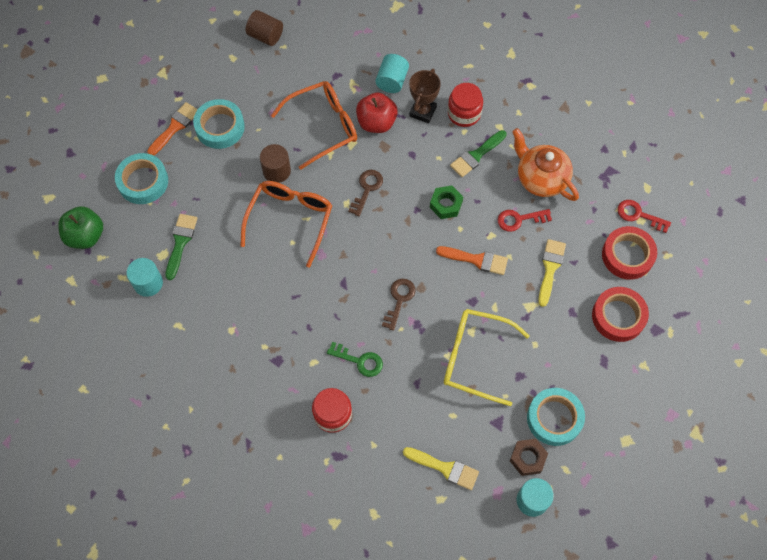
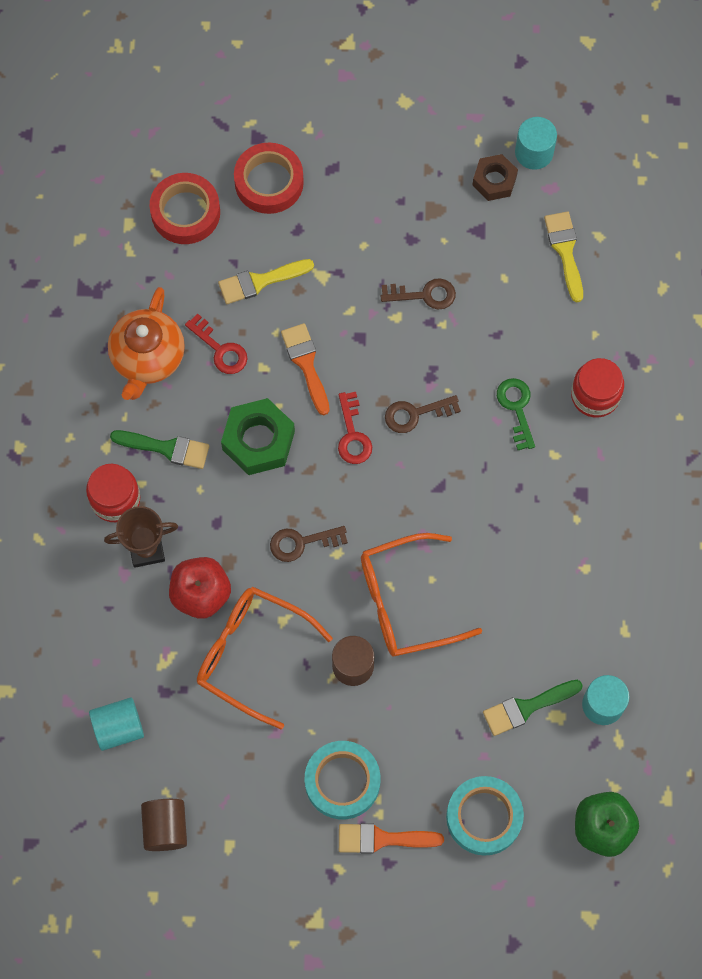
camera: 125 degrees left, 5 degrees up
(392, 81) = (126, 616): turquoise cylinder -> turquoise cylinder (118, 728)
(446, 204) = (258, 441): green nut -> green nut, size x1.57
(475, 358) = (424, 295): yellow glasses -> brown key
(554, 418) = (432, 180): turquoise tape -> none
(638, 215) = (124, 228): red key -> red key (353, 435)

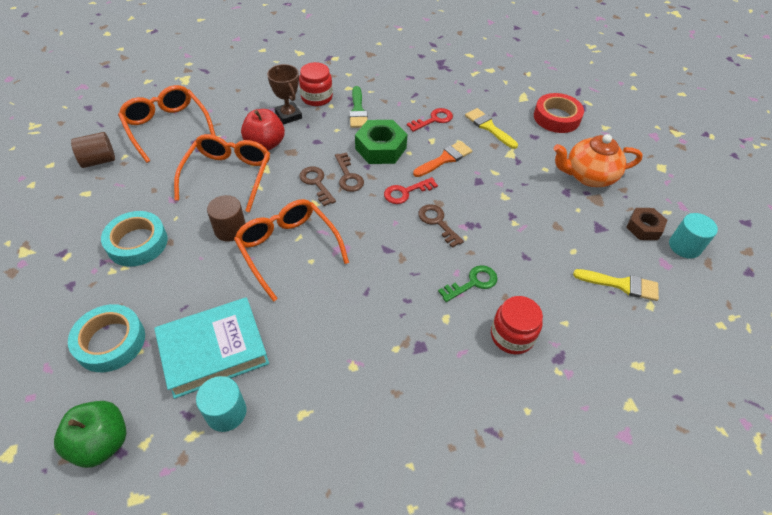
camera: 70 degrees right, 20 degrees down
(118, 728) = (167, 127): turquoise cylinder -> orange glasses
(148, 358) = (412, 92): orange teapot -> orange teapot (588, 176)
(185, 212) = (512, 89): red tape -> none
(220, 349) = (433, 120): red key -> red key turned 150 degrees counterclockwise
(382, 839) = (90, 277): orange brush -> none
(424, 295) = (530, 208): brown key -> brown key (348, 176)
(526, 707) = (214, 351): green brush -> turquoise book
(565, 251) = (621, 285): yellow brush -> yellow brush turned 45 degrees clockwise

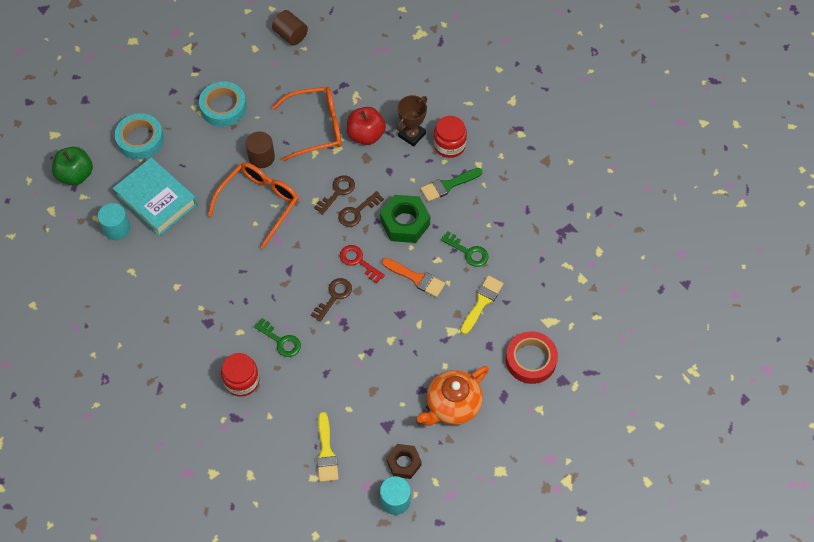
camera: 70 degrees right, 10 degrees up
(167, 127) = (350, 56): orange glasses -> none
(433, 120) = (468, 252): red key -> green key
(588, 176) = (452, 405): orange teapot -> orange teapot turned 105 degrees counterclockwise

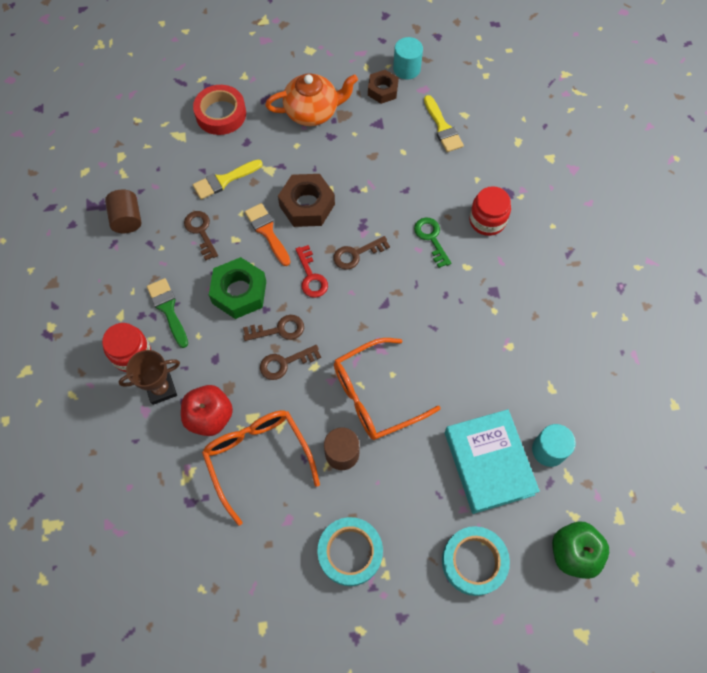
camera: 150 degrees left, 5 degrees up
(290, 35) = (205, 621): brown cylinder -> brown cylinder (127, 219)
(316, 128) = (258, 458): orange glasses -> orange glasses turned 45 degrees clockwise
(326, 452) = (443, 127): yellow brush -> yellow brush turned 135 degrees clockwise
(399, 316) = (307, 205): none -> brown nut
(448, 185) = (168, 309): green brush -> green brush turned 120 degrees counterclockwise
(468, 252) = (201, 231): green key -> brown key

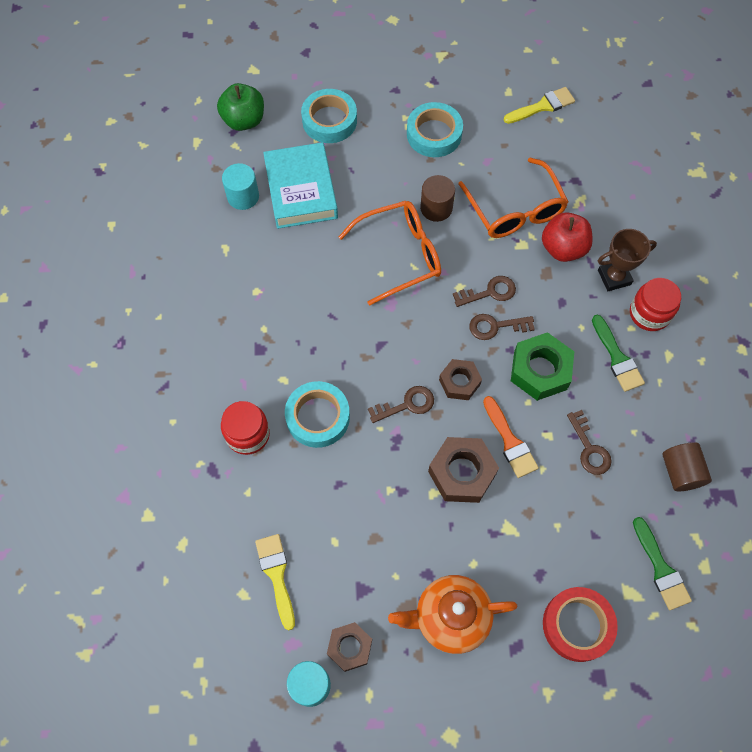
camera: 175 degrees left, 0 degrees up
(154, 152) = (661, 569): none -> green brush
(224, 180) = (566, 517): yellow brush -> yellow brush (542, 106)
(311, 276) = (459, 382): red key -> brown nut
(431, 238) = (318, 417): green key -> turquoise tape

